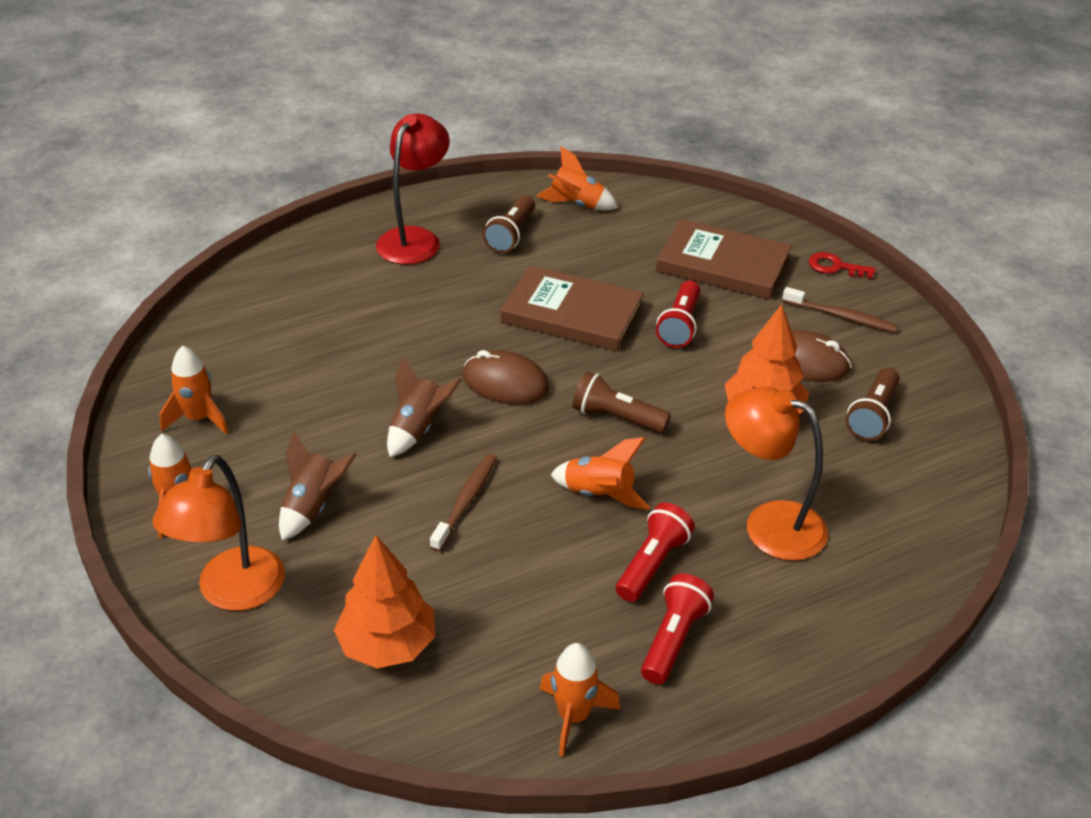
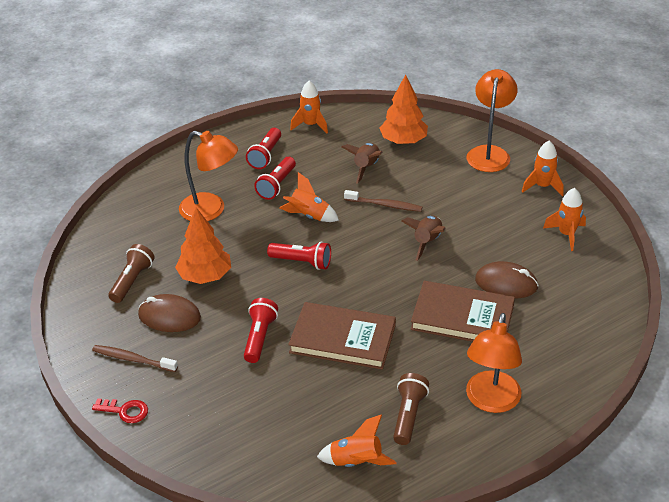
camera: 175 degrees right, 0 degrees up
(313, 507) = (469, 194): brown rocket -> brown rocket (366, 167)
(415, 238) = (491, 401): red lamp -> orange lamp
(466, 501) = (385, 205): brown toothbrush -> brown toothbrush turned 90 degrees counterclockwise
(505, 383) = (379, 278): brown mouse -> brown mouse (506, 283)
(616, 418) = (302, 262): brown flashlight -> red flashlight
(723, 264) = (222, 402): brown book -> brown book (462, 317)

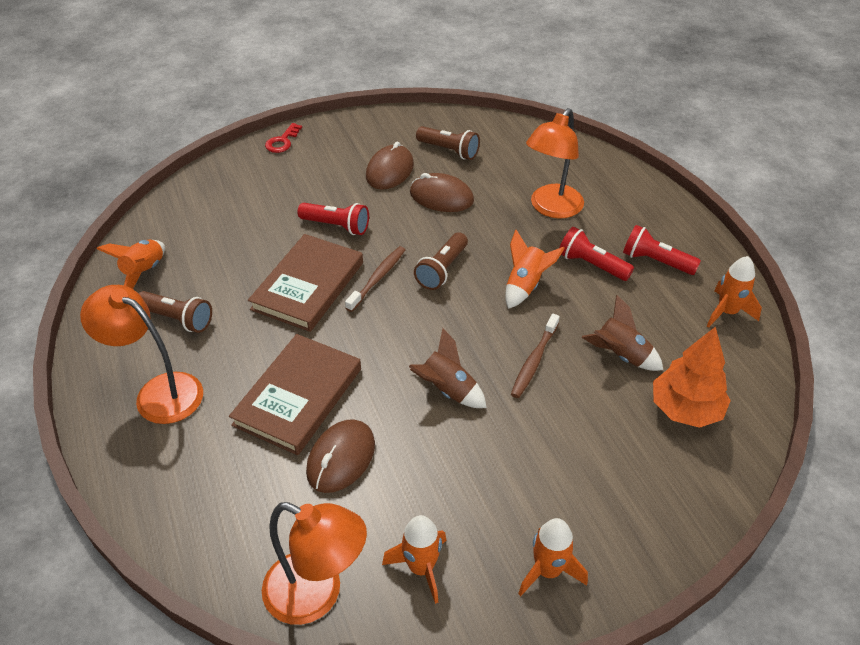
camera: 100 degrees right, 5 degrees up
(133, 359) = (342, 147): brown toothbrush -> brown toothbrush (377, 278)
(205, 276) = (441, 197): orange tree -> brown mouse
(302, 262) = (442, 270): red flashlight -> brown flashlight
(489, 153) = (647, 517): orange lamp -> orange lamp (317, 595)

